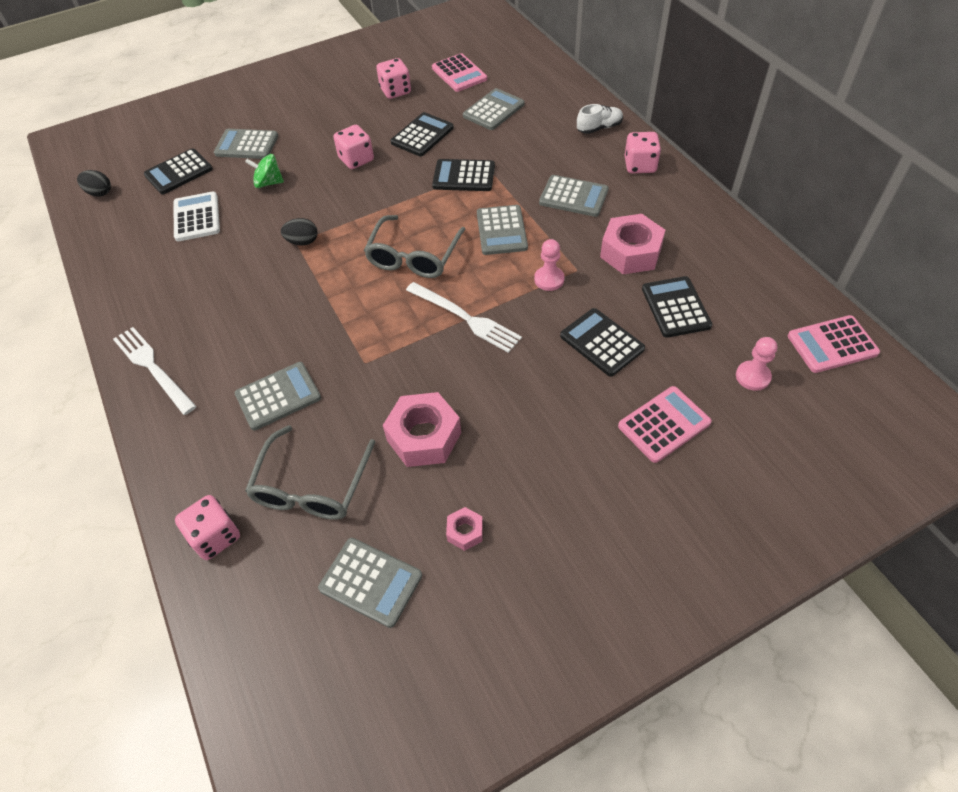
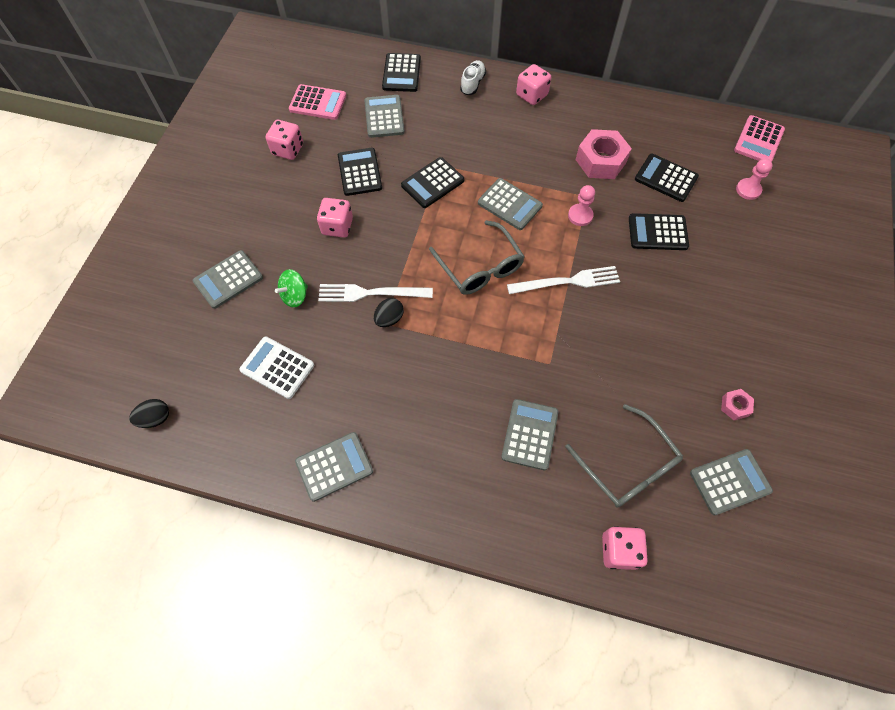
camera: 50 degrees left, 10 degrees up
(153, 368) = (418, 498): white fork -> white fork (371, 293)
(179, 172) = (203, 346): black calculator -> black calculator (401, 73)
(424, 436) = (644, 375): pink nut -> none
(573, 197) = (521, 147): grey calculator -> grey calculator (334, 466)
(664, 424) = (744, 254): pink calculator -> none

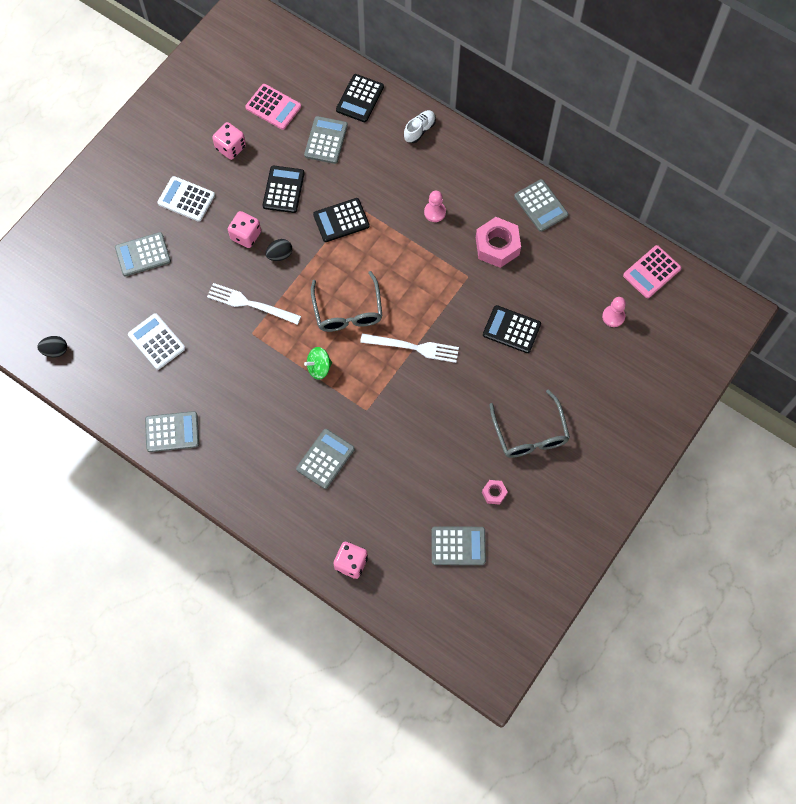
camera: 20 degrees right, 5 degrees up
(258, 211) = (186, 199): none -> white calculator
(295, 296) = (190, 286): green spinning top -> green spinning top (319, 367)
(389, 319) = (256, 331): black egg -> black egg (280, 255)
(509, 204) = (398, 262): grey calculator -> grey calculator (541, 206)
(531, 95) = (468, 159): pink dice -> none
(580, 216) = (453, 292): pink pawn -> pink pawn (434, 212)
(627, 465) = (387, 507): grey glasses -> grey glasses (530, 433)
(666, 178) = (546, 282): black calculator -> none

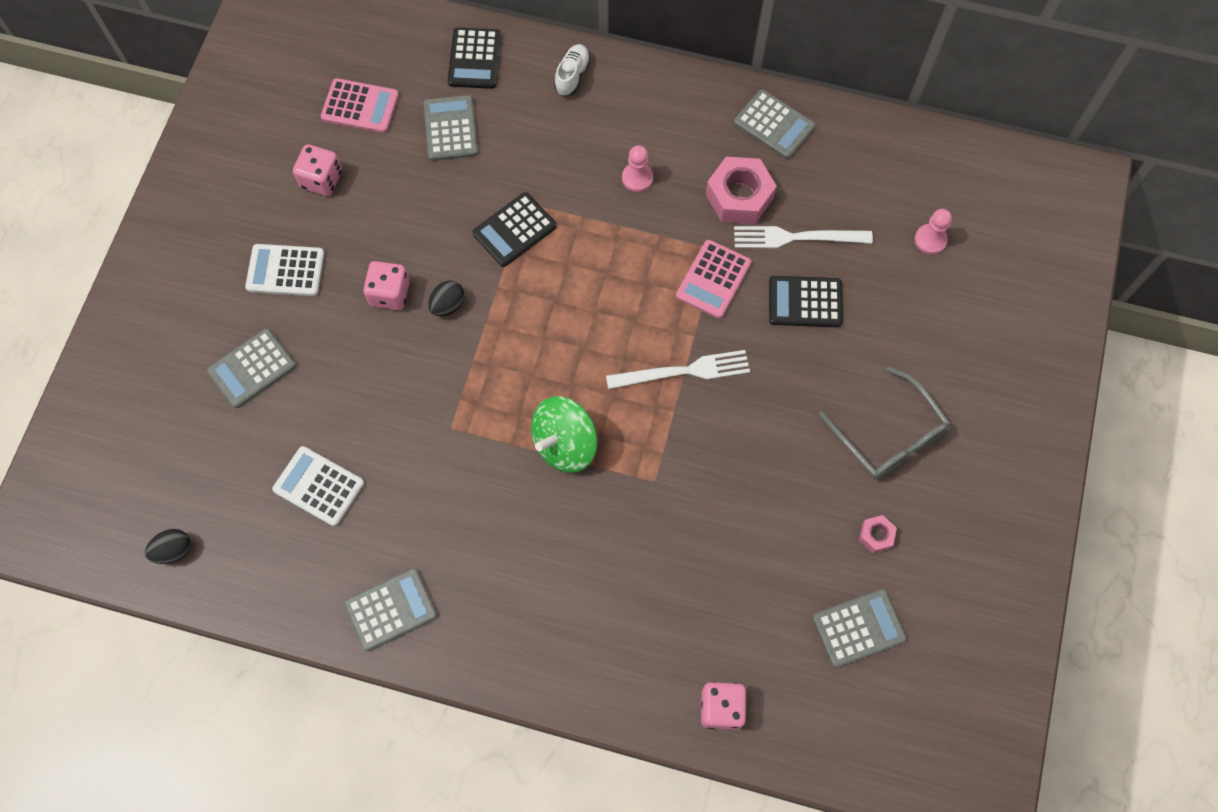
camera: 20 degrees left, 0 degrees up
(250, 304) = (433, 387): white fork -> white fork (796, 237)
(283, 189) = (418, 213): black calculator -> none
(319, 367) = (565, 444): green spinning top -> green spinning top, size x1.63
(325, 459) = (625, 570): grey calculator -> none
(347, 311) = (573, 351): grey glasses -> none
(651, 272) = (954, 165): pink calculator -> pink calculator (713, 279)

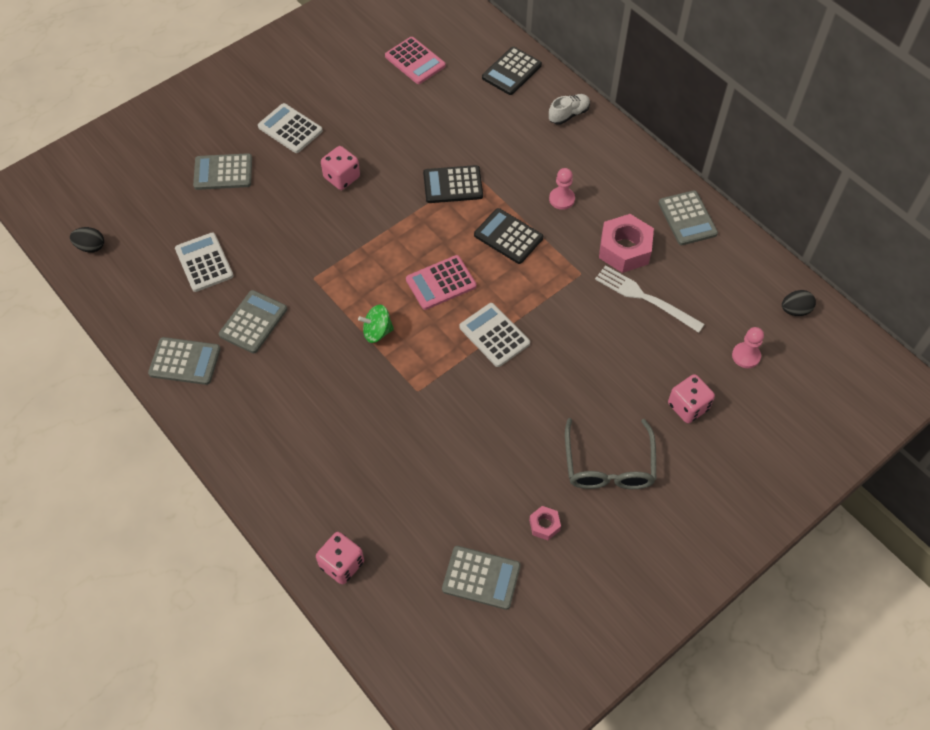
camera: 35 degrees right, 10 degrees down
(321, 179) = (356, 90): pink dice -> pink dice (688, 407)
(448, 305) = (372, 205): black egg -> black egg (795, 310)
(450, 128) = (461, 103): grey calculator -> grey calculator (253, 322)
(565, 444) = (377, 332): green spinning top -> green spinning top, size x0.62
(683, 371) = (494, 335): white fork -> white calculator
(713, 279) = (563, 290): pink calculator -> pink calculator (441, 283)
(805, 302) = (617, 342): black calculator -> black calculator (508, 236)

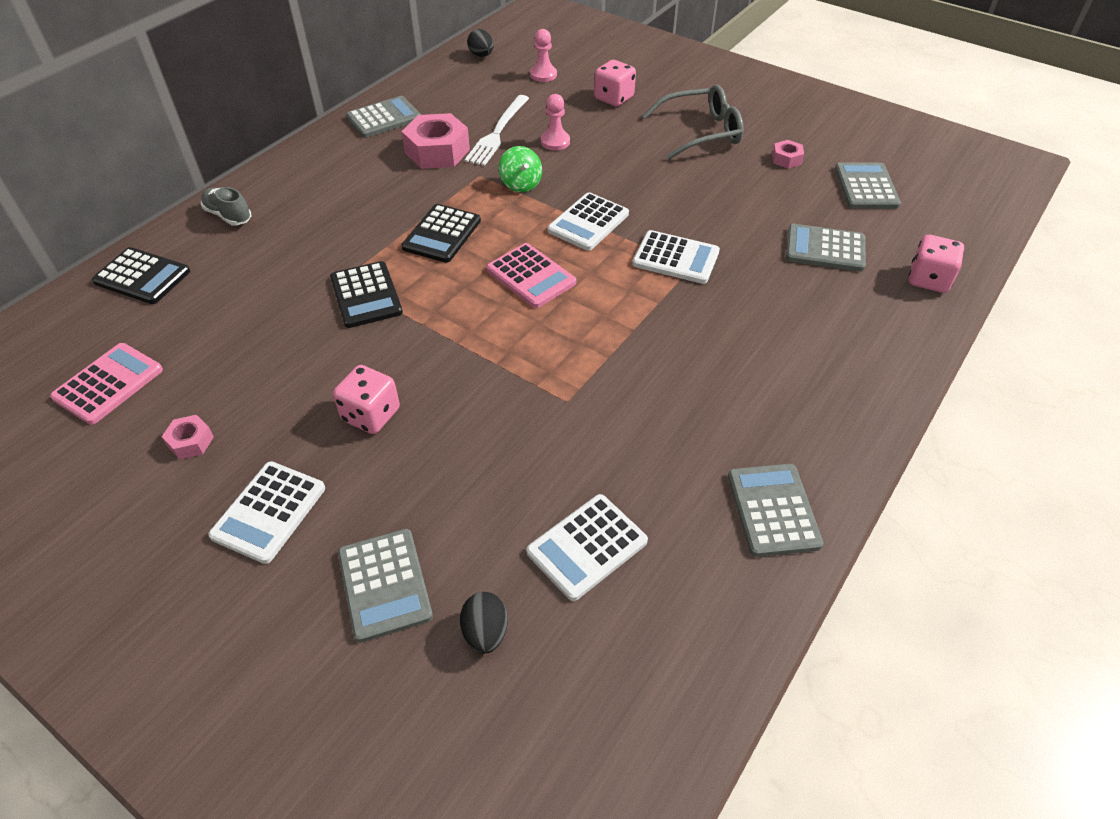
camera: 105 degrees left, 10 degrees down
(91, 247) = (615, 759): black egg -> black egg (485, 632)
(253, 322) = (669, 447): grey calculator -> grey calculator (825, 249)
(354, 97) = (191, 442): none -> pink nut
(377, 332) = (626, 316): green spinning top -> green spinning top (521, 184)
(430, 384) = (675, 258): none -> white calculator
(561, 199) = (373, 202): pink pawn -> pink pawn (555, 142)
(568, 114) = (228, 215): white shoe -> grey shoe

